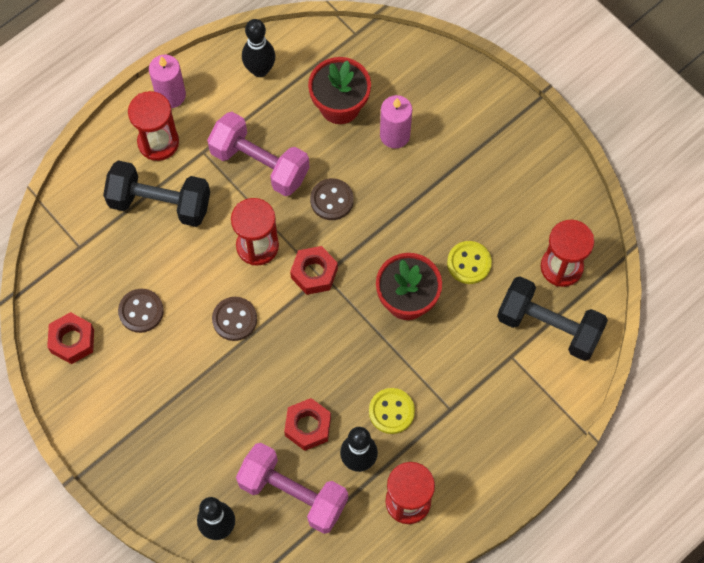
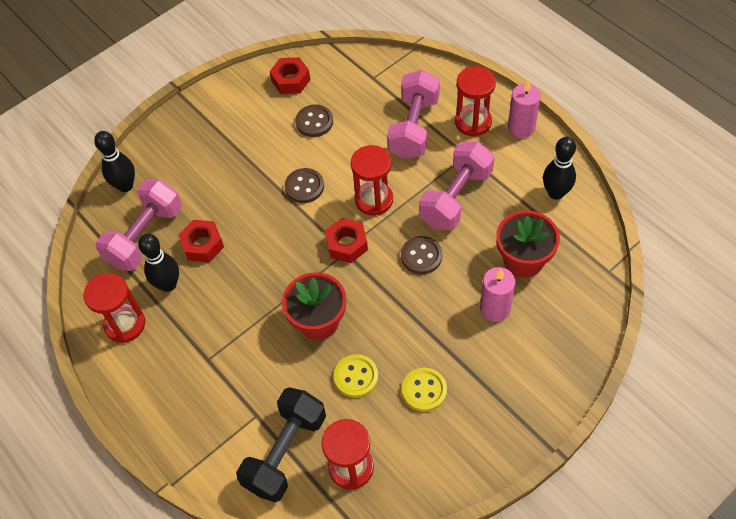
camera: 95 degrees right, 10 degrees down
(160, 203) = (414, 127): black dumbbell -> pink dumbbell
(391, 411) = (210, 310): yellow button -> yellow button (424, 390)

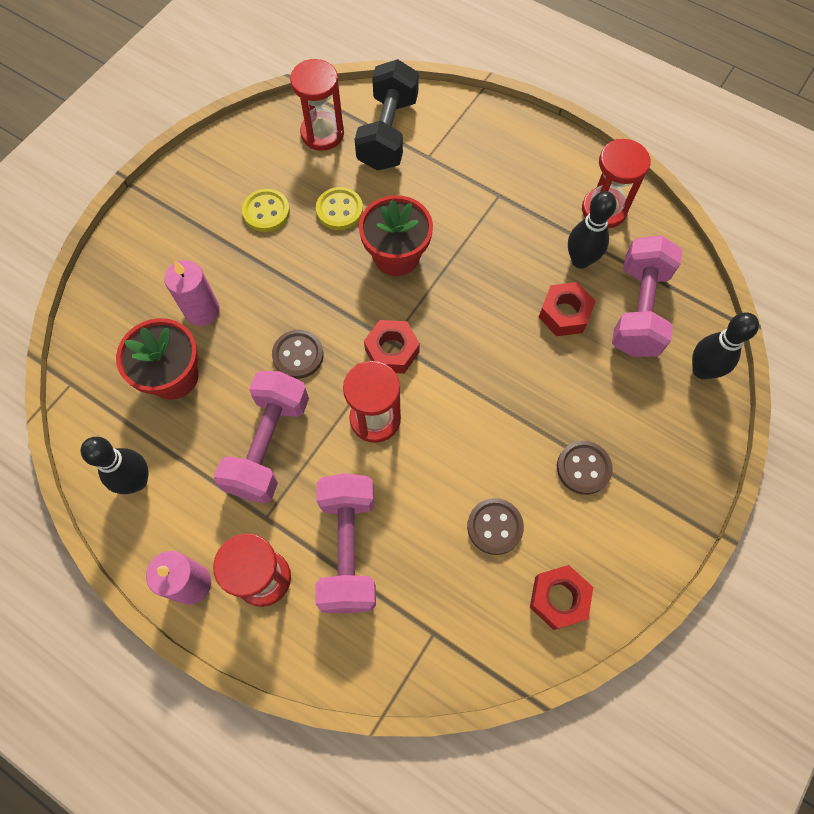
camera: 160 degrees right, 10 degrees up
(304, 187) = (471, 418): brown button -> brown button (583, 468)

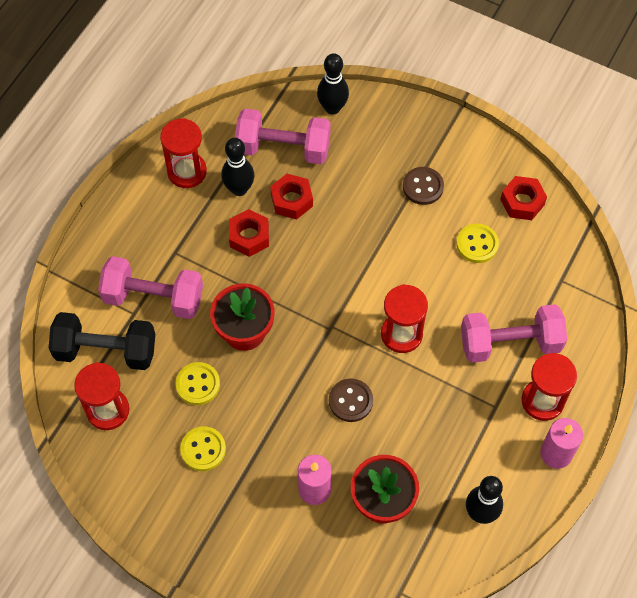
camera: 95 degrees left, 5 degrees down
(268, 445) = (435, 413): pink dumbbell -> pink dumbbell (153, 298)
(392, 351) = (339, 327): red nut -> red nut (249, 237)
(494, 527) = (477, 244): brown button -> yellow button

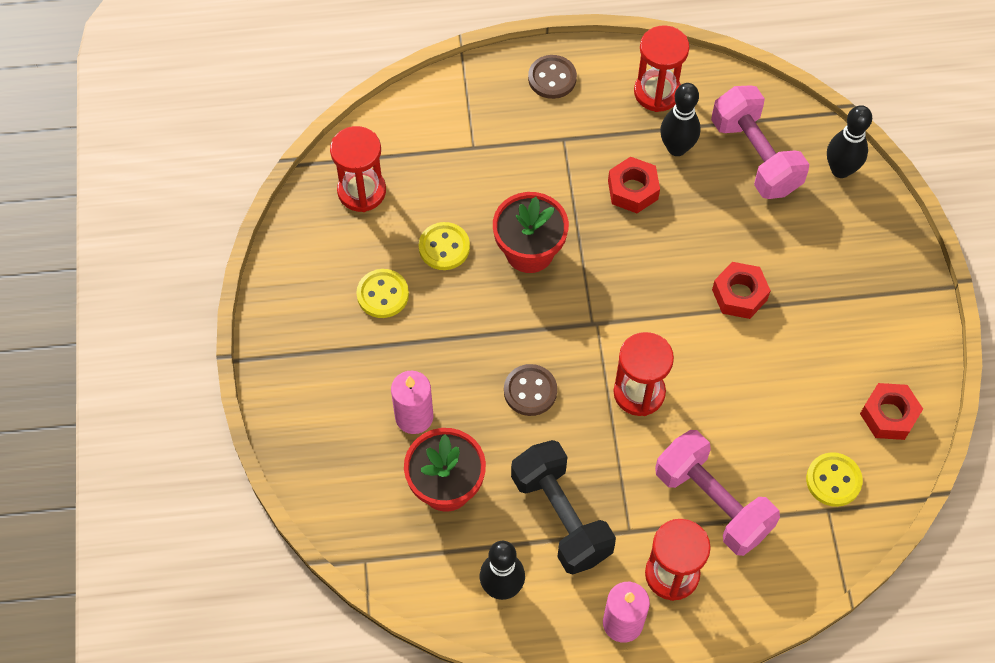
camera: 55 degrees right, 0 degrees up
(106, 350) = (418, 150): black dumbbell -> black dumbbell (561, 516)
(153, 298) = (502, 153): pink dumbbell -> none
(291, 200) = (704, 201): red nut -> red nut (739, 295)
(423, 187) = (823, 309): brown button -> brown button (552, 78)
(477, 244) = (800, 401): yellow button -> yellow button (833, 480)

